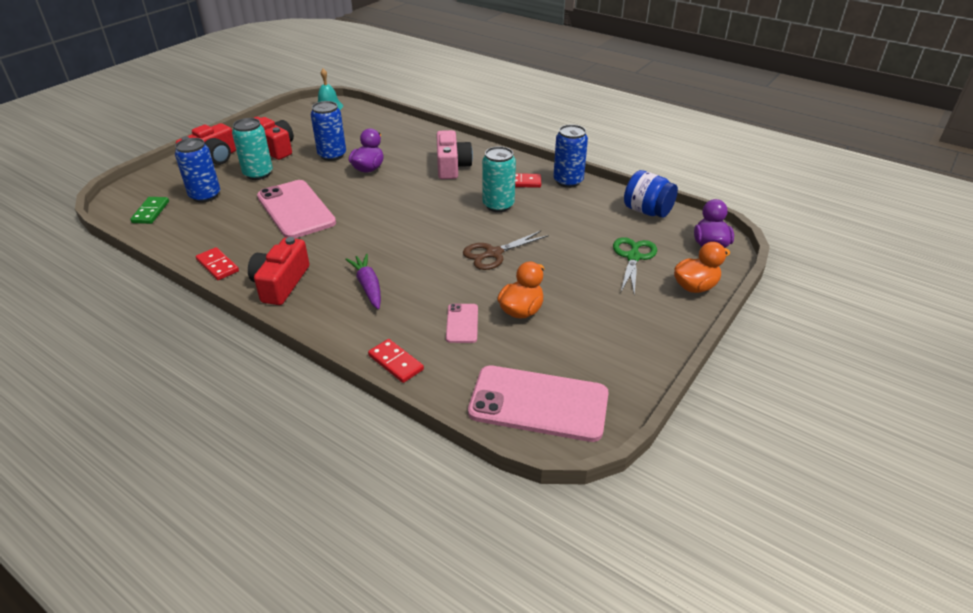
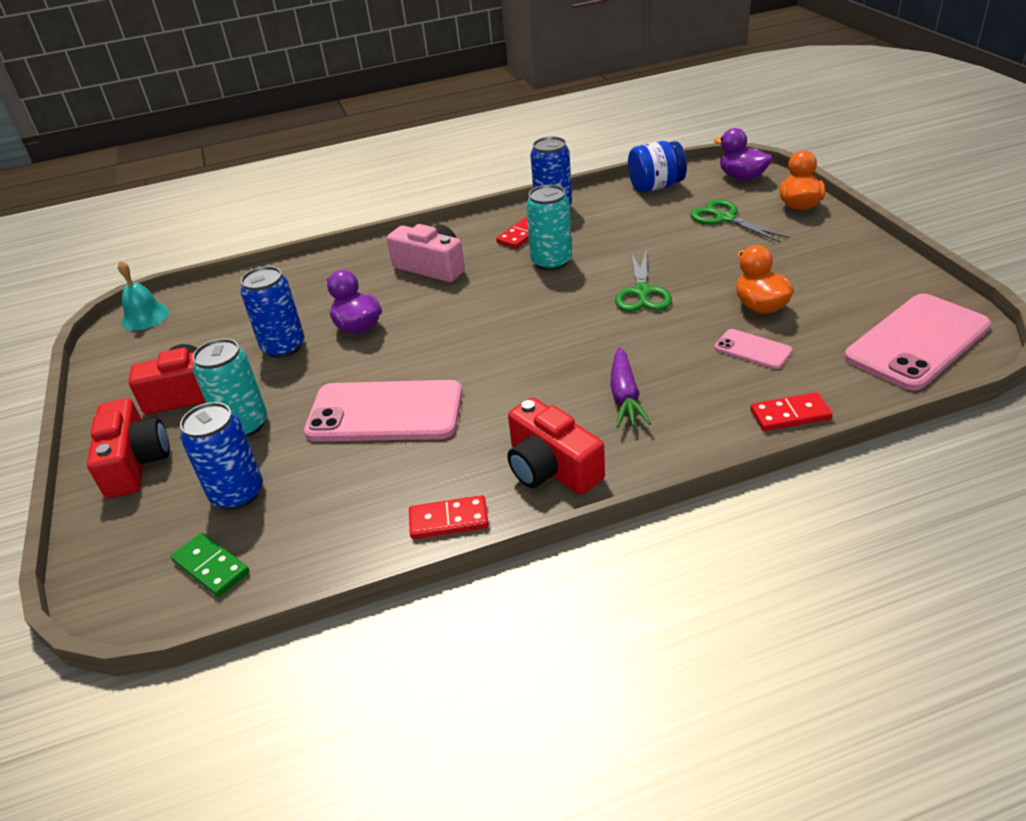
camera: 50 degrees left, 0 degrees up
(368, 286) = (625, 396): purple carrot -> purple carrot turned 105 degrees counterclockwise
(494, 253) = (642, 292): brown scissors -> green scissors

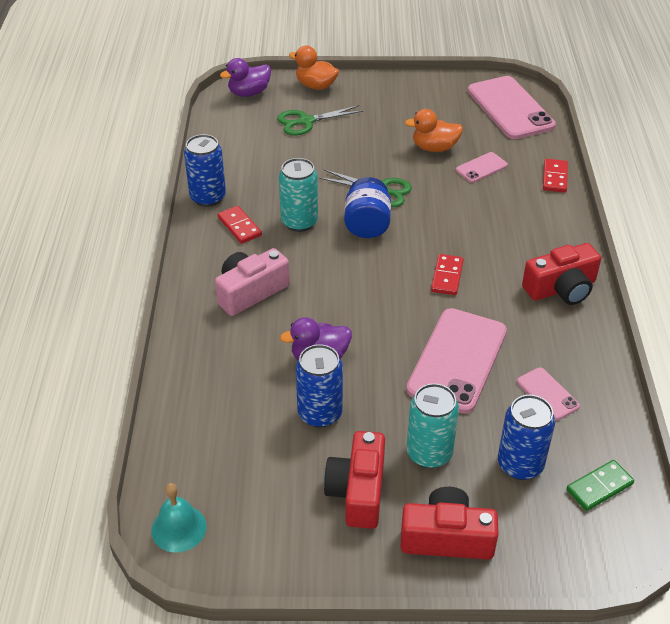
camera: 75 degrees left, 5 degrees up
(353, 493) = (547, 394): none -> pink phone
(448, 520) = (594, 348): red domino -> red domino (447, 276)
(625, 396) = (502, 235): purple carrot -> none
(656, 186) = (223, 135): blue jar -> blue jar (367, 225)

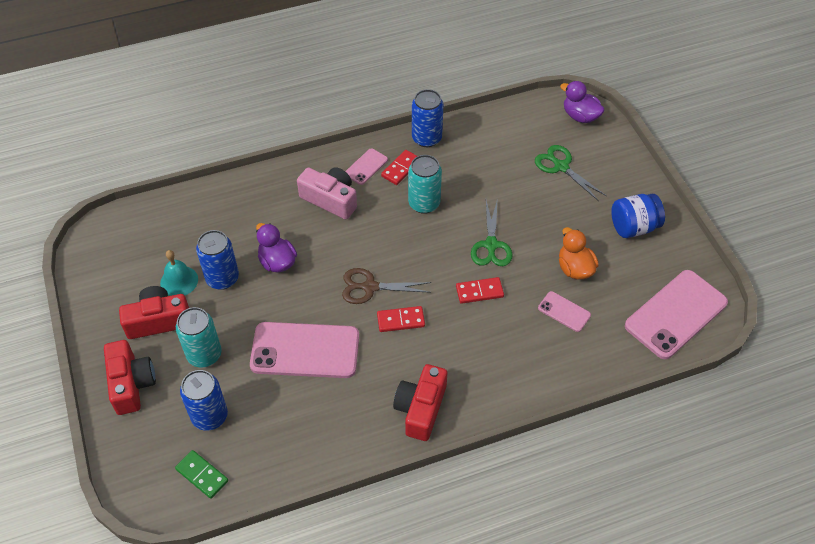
camera: 70 degrees right, 10 degrees up
(178, 528) = (105, 234): turquoise bell -> turquoise bell (179, 281)
(316, 86) = (619, 157): orange duck -> none
(367, 225) = (441, 248): blue jar -> blue jar (633, 227)
(393, 289) = (370, 287): none -> brown scissors
(547, 394) = (289, 421): pink phone -> pink phone (366, 167)
(554, 177) = (580, 374): red domino -> red domino (479, 291)
(561, 288) = (421, 408): red camera -> red camera turned 60 degrees clockwise

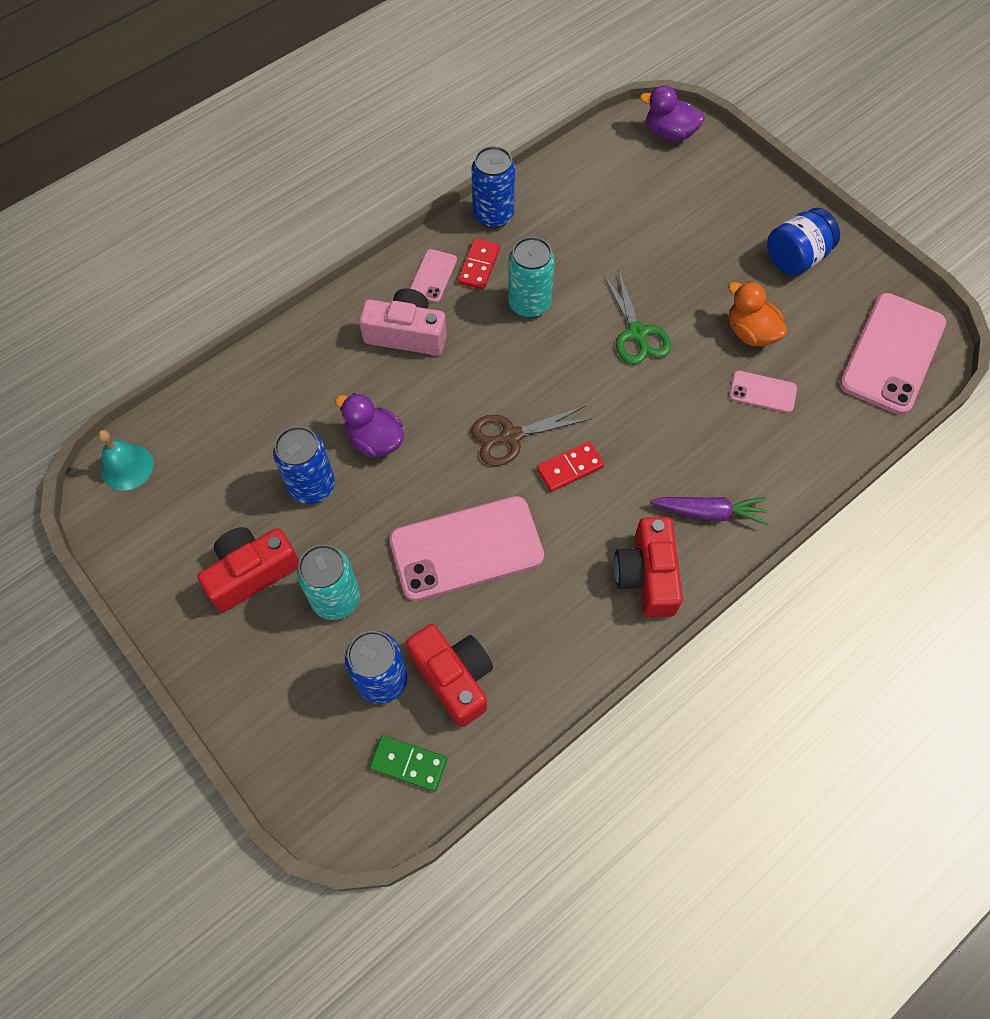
camera: 20 degrees left, 10 degrees up
(131, 384) = (255, 672): red camera -> red camera (454, 677)
(179, 281) = (254, 508): turquoise bell -> turquoise bell (127, 467)
(479, 291) = (650, 399): red domino -> none
(485, 381) = (709, 512): none -> purple carrot
(561, 167) = (676, 205): green scissors -> none

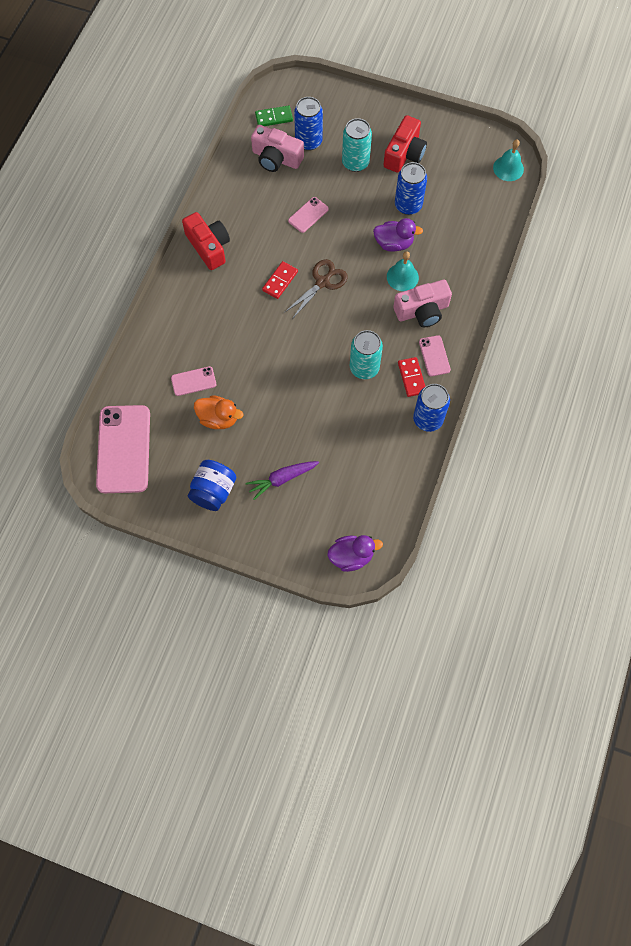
camera: 150 degrees right, 5 degrees up
(398, 389) = (402, 277): none -> turquoise bell
(454, 677) = (276, 158): red camera -> pink camera
(466, 548) = (308, 215): pink phone -> pink phone, size x0.48
(637, 333) = (288, 382): green scissors -> none
(709, 512) = (192, 294): purple carrot -> purple carrot (282, 479)

